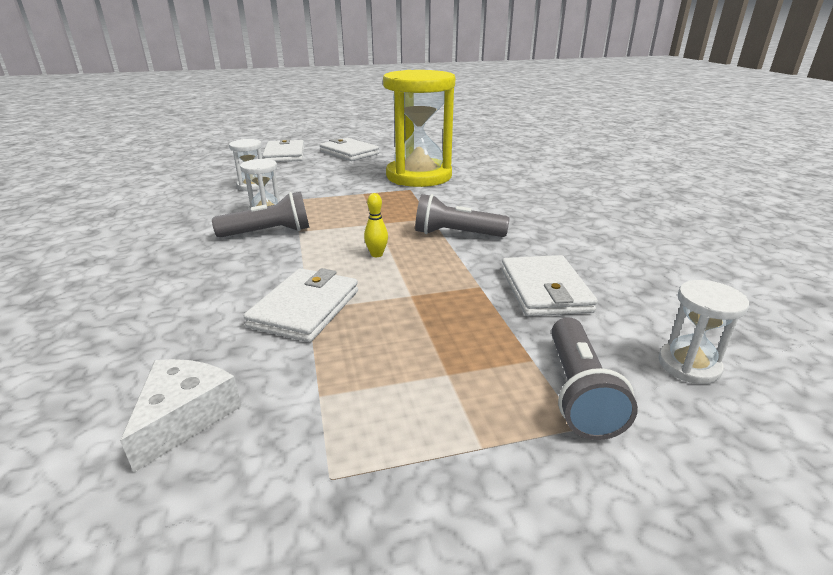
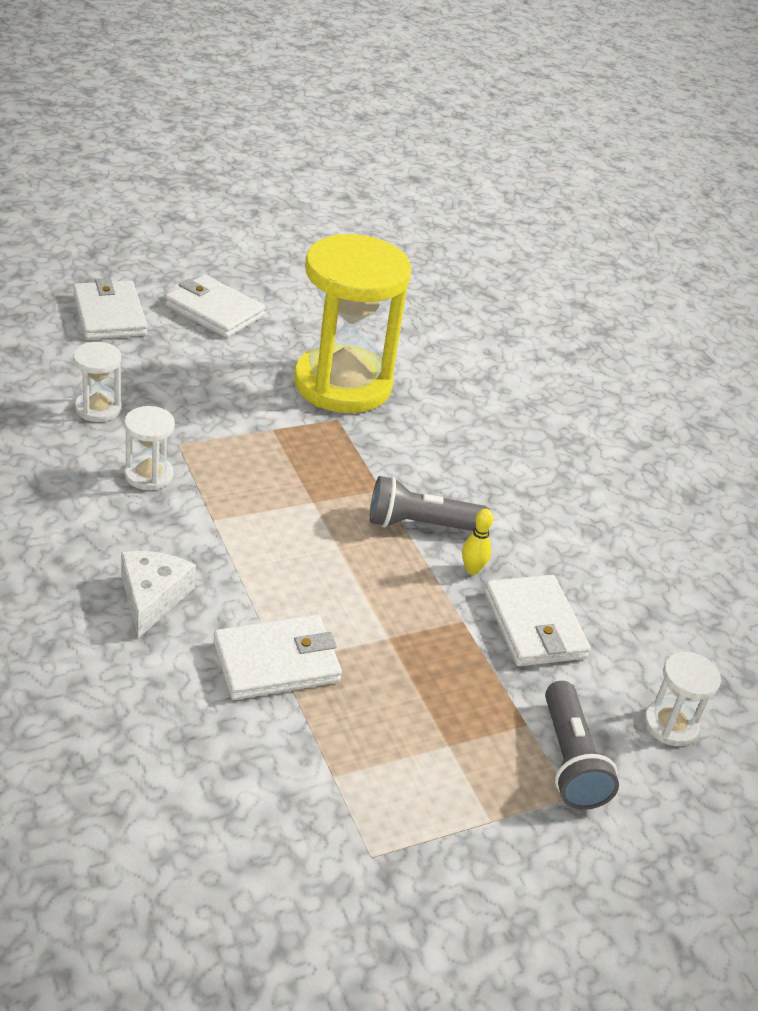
camera: 15 degrees left, 10 degrees up
(184, 417) = (216, 805): white cheese -> white cheese (152, 597)
(269, 232) = (174, 523): grey flashlight -> none
(305, 308) = (276, 662): white wallet -> white wallet turned 60 degrees clockwise
(376, 254) = (330, 566): yellow bowling pin -> yellow bowling pin (472, 569)

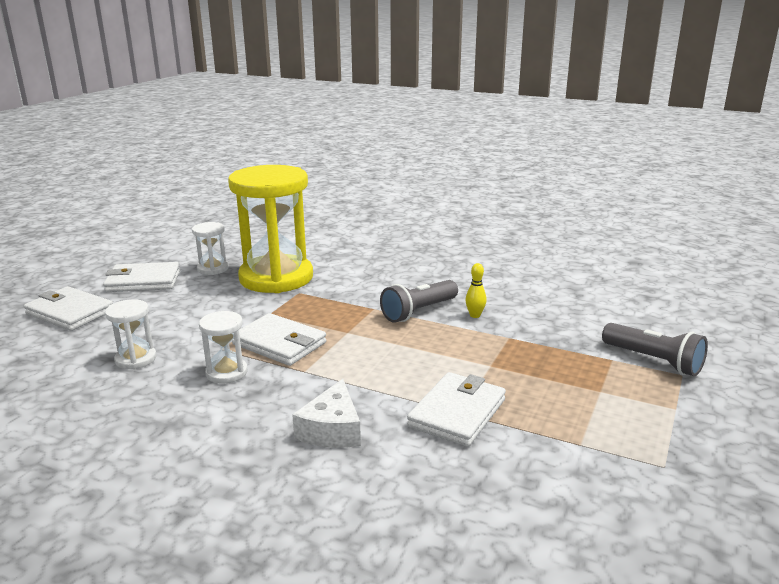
camera: 35 degrees left, 15 degrees down
(152, 597) = (332, 429): white cheese -> white cheese turned 135 degrees counterclockwise
(534, 625) = (540, 320): white wallet -> white wallet (279, 343)
(670, 725) = (658, 322): white hourglass -> white hourglass (213, 269)

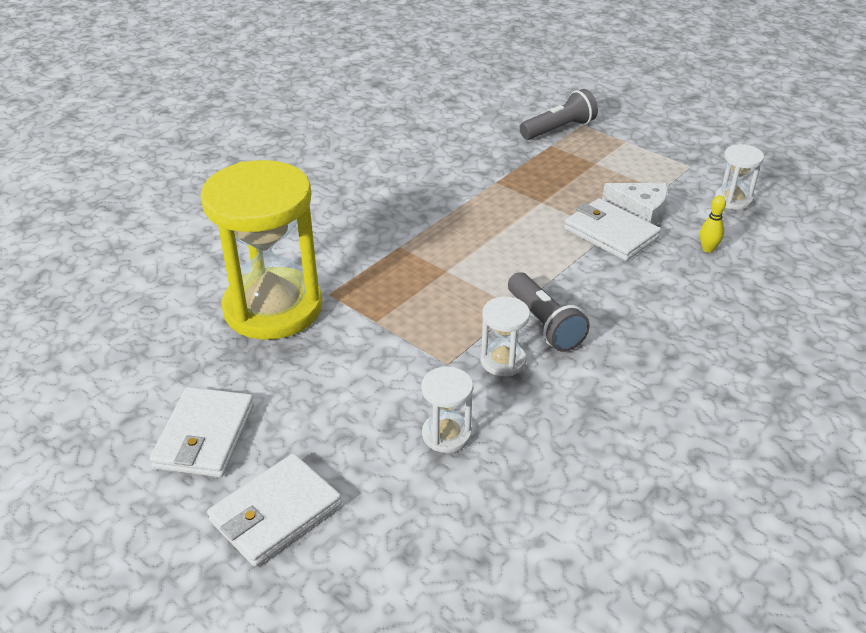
camera: 75 degrees left, 15 degrees up
(213, 269) = (204, 363): white hourglass -> white hourglass (733, 200)
(279, 343) = (453, 319): white wallet -> none
(332, 429) = (621, 301): white cheese -> white cheese (640, 212)
(418, 312) = (421, 220): grey flashlight -> grey flashlight (544, 324)
(475, 315) = (445, 190): yellow bowling pin -> yellow bowling pin (708, 249)

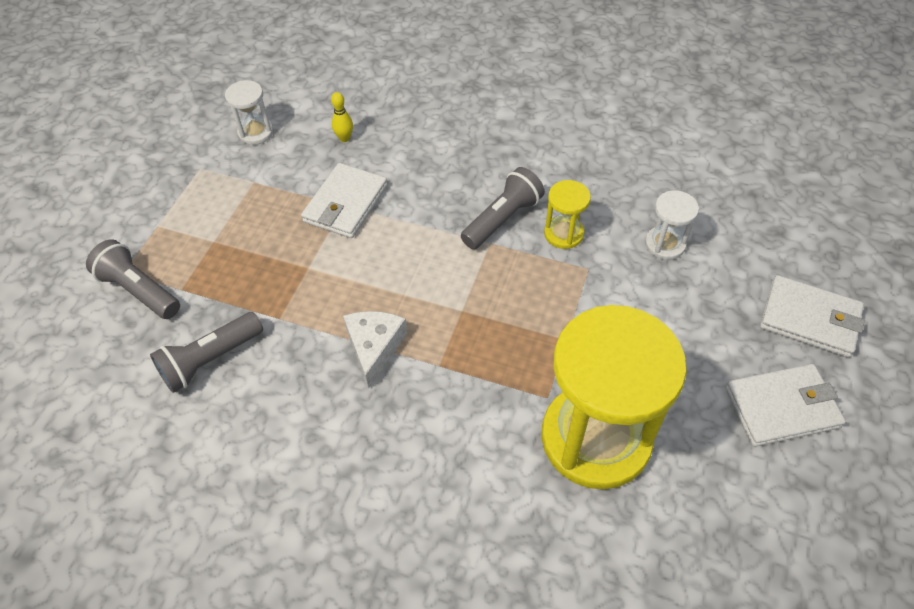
camera: 110 degrees left, 15 degrees up
(474, 150) = (210, 360): none -> grey flashlight
(503, 361) = (563, 234): white hourglass -> yellow hourglass
(640, 212) = (300, 190): white cheese -> white cheese (374, 347)

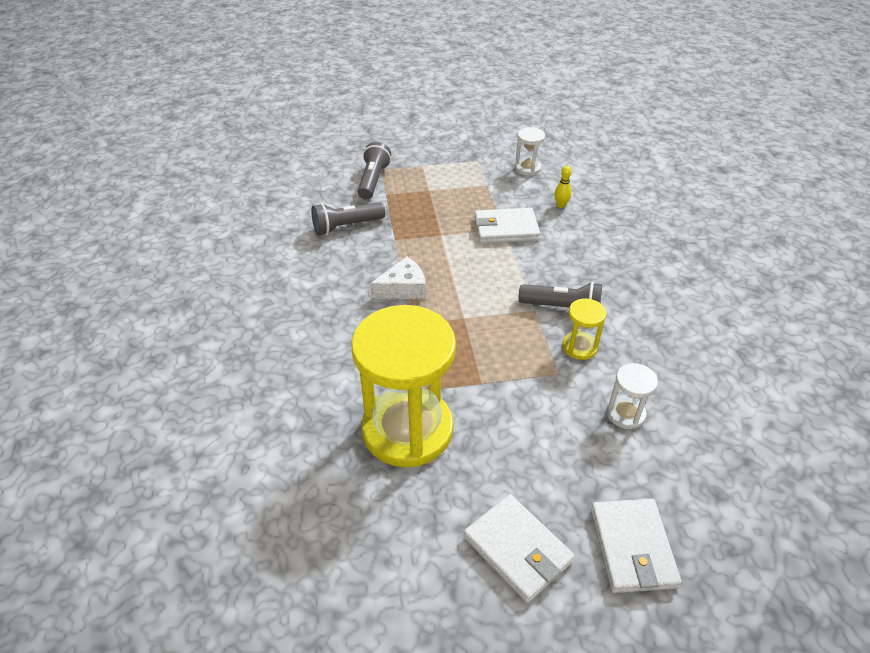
camera: 60 degrees right, 10 degrees down
(210, 360) = (346, 226): grey flashlight -> grey flashlight turned 45 degrees counterclockwise

